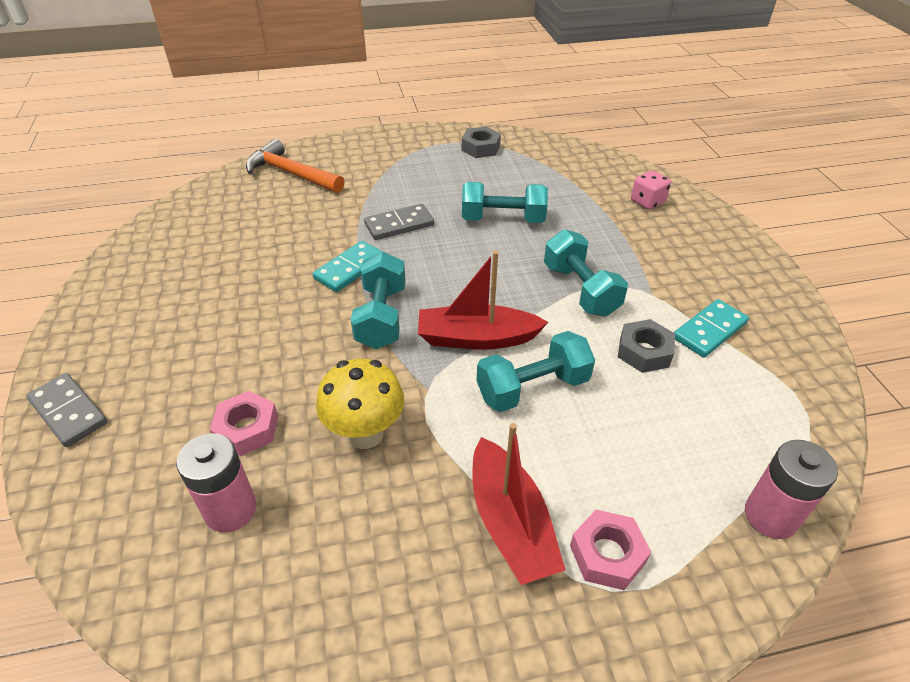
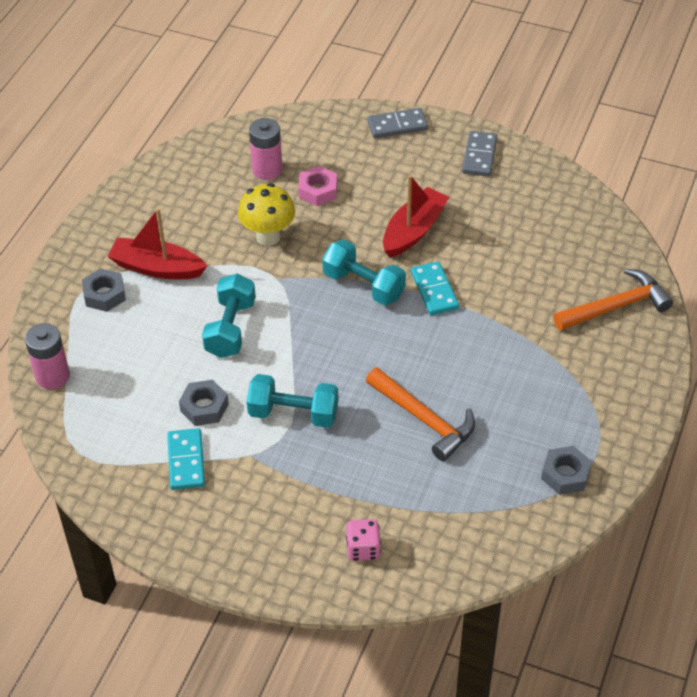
camera: 125 degrees right, 5 degrees up
(399, 225) = (471, 345): grey domino -> grey domino (479, 156)
(476, 338) = (298, 324): red boat -> red boat (414, 230)
(503, 219) = (424, 419): turquoise dumbbell -> orange hammer
(607, 554) = (104, 294): pink nut -> grey nut

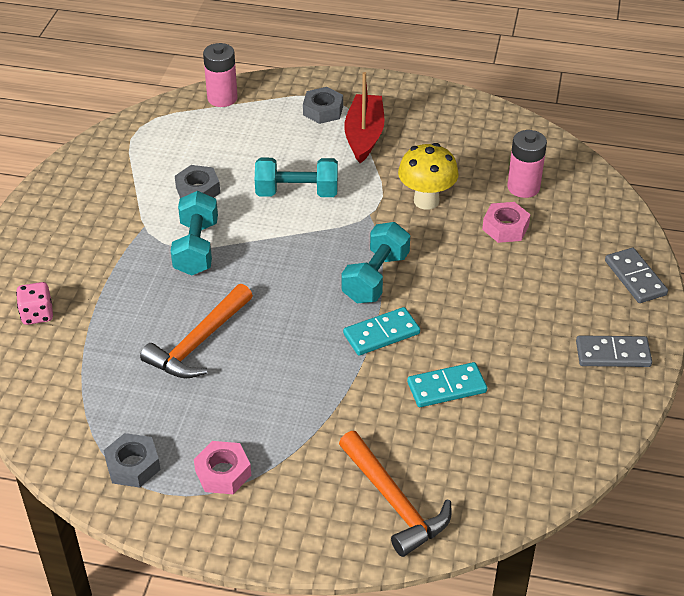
camera: 80 degrees right, 5 degrees down
(186, 461) = (135, 188): turquoise domino -> turquoise domino (446, 387)
(414, 230) = (468, 308): red boat -> none
(578, 412) = (223, 473): none -> pink nut

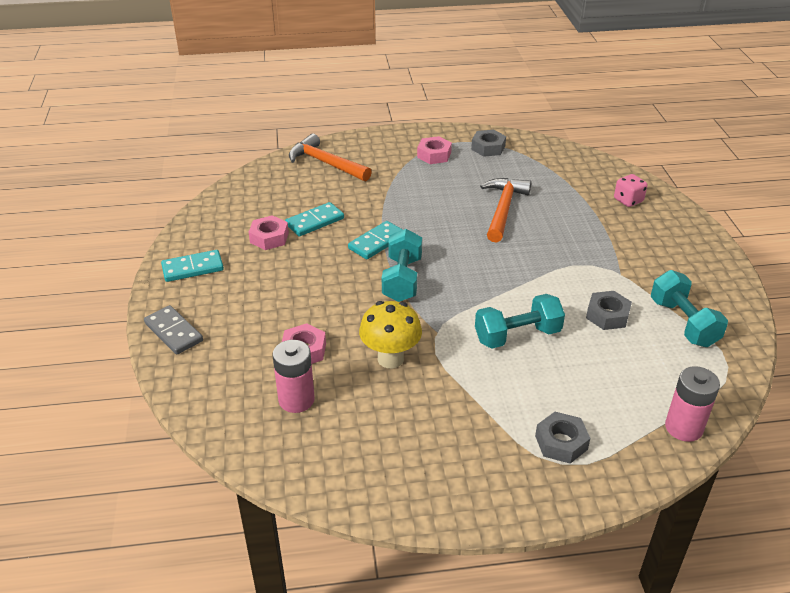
camera: 160 degrees right, 5 degrees down
(196, 248) = (562, 267): turquoise dumbbell -> turquoise dumbbell (683, 323)
(364, 135) = (494, 420): red boat -> none
(512, 376) = (269, 238): none -> pink nut
(613, 354) = (193, 268): grey domino -> turquoise domino

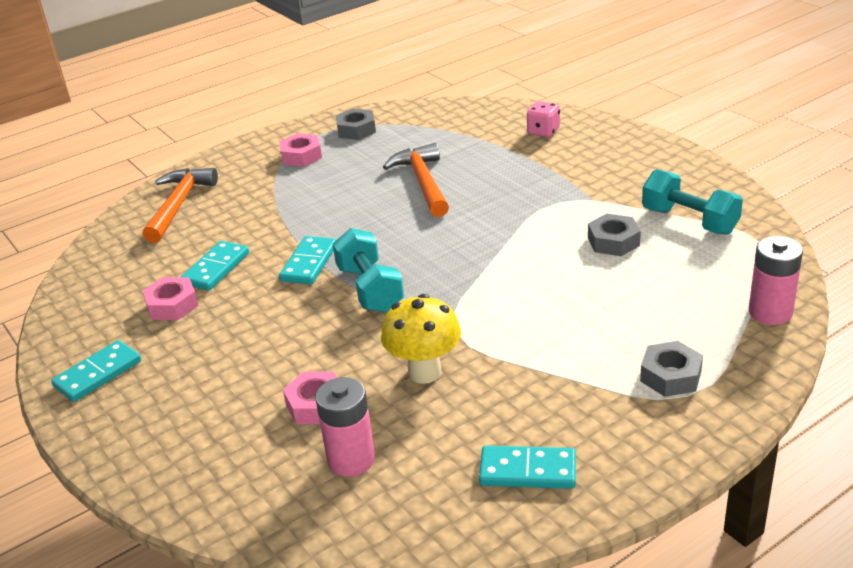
camera: 25 degrees left, 5 degrees down
(173, 332) = (131, 453): grey domino -> none
(326, 163) = (178, 205): orange hammer -> orange hammer turned 90 degrees clockwise
(402, 464) = (528, 471): none -> turquoise domino
(517, 336) = (541, 295): turquoise dumbbell -> none

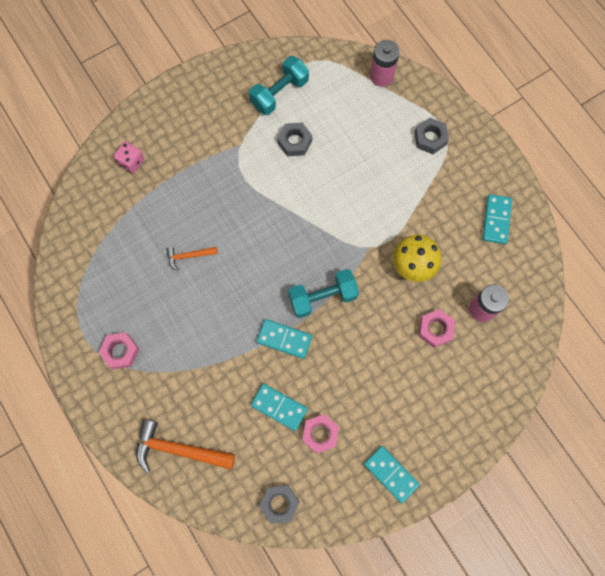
camera: 90 degrees left, 40 degrees up
(356, 130) = (86, 306): grey nut -> grey nut (279, 503)
(423, 182) = (189, 256): orange hammer -> orange hammer, size x0.54

